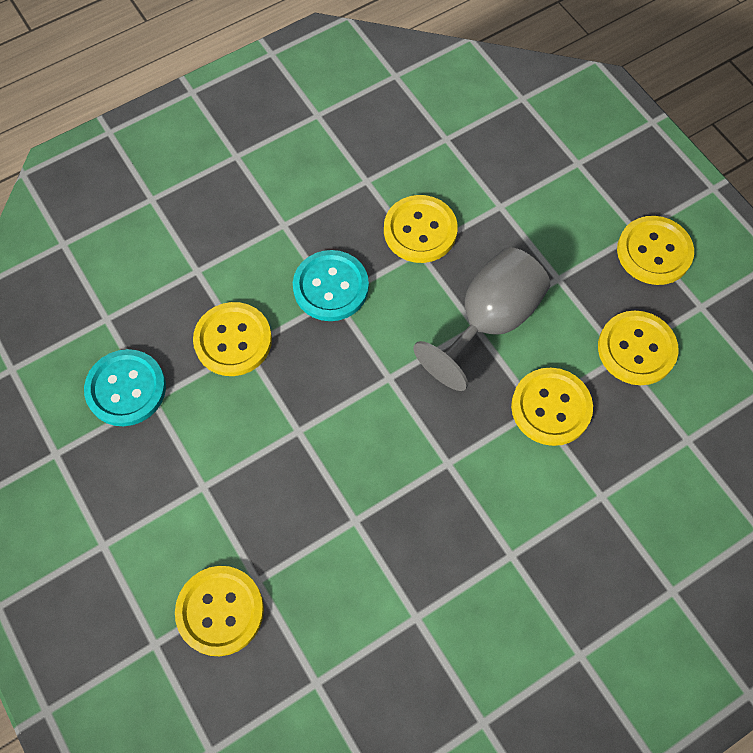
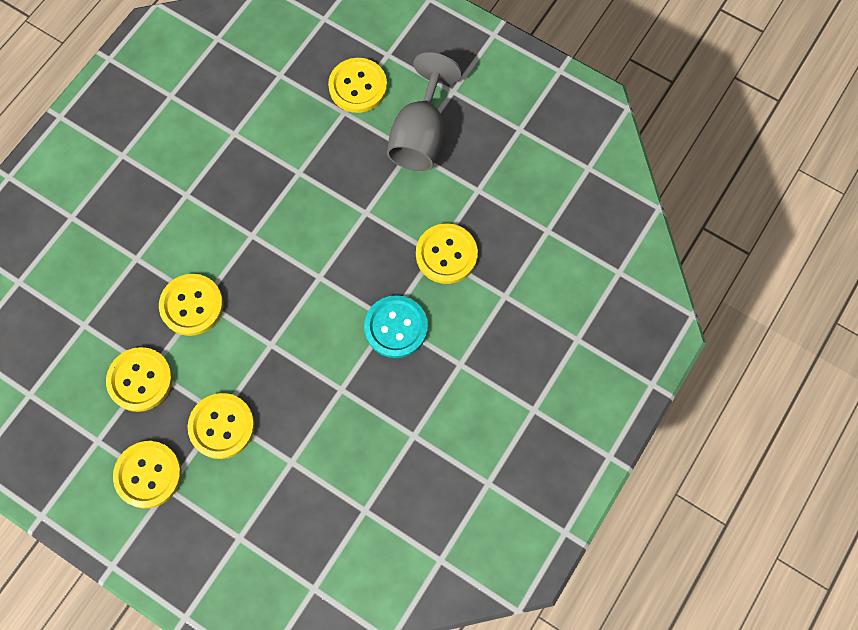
camera: 155 degrees right, 5 degrees up
(126, 389) = (500, 188): turquoise button -> none
(420, 230) = (348, 408): yellow button -> yellow button (222, 426)
(489, 320) = (262, 354): grey goblet -> grey goblet (420, 136)

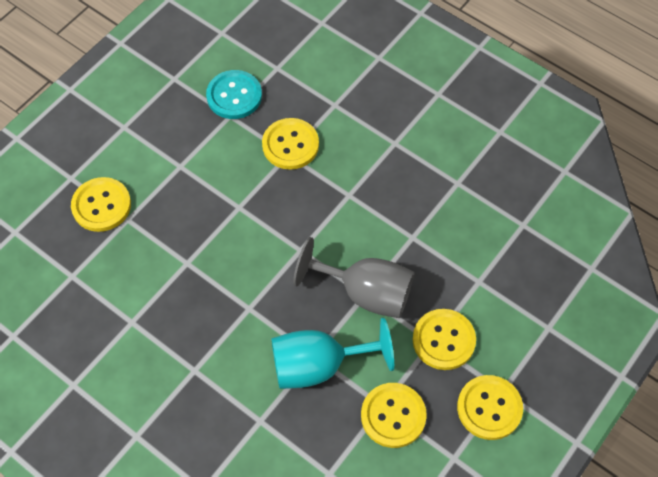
camera: 85 degrees left, 10 degrees down
(192, 305) = (318, 366): yellow button -> turquoise goblet
(396, 327) = (357, 189): turquoise button -> turquoise button (234, 96)
(420, 136) = (166, 156): grey goblet -> grey goblet (366, 293)

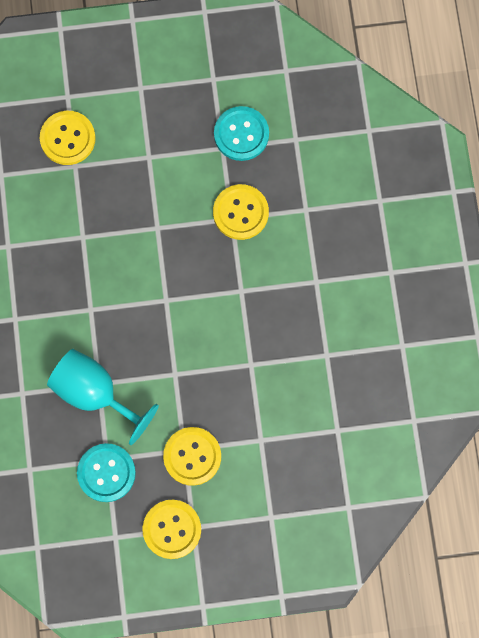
camera: 45 degrees right, 15 degrees up
(366, 293) = (176, 374): grey goblet -> none
(393, 416) = (106, 473): yellow button -> turquoise button

